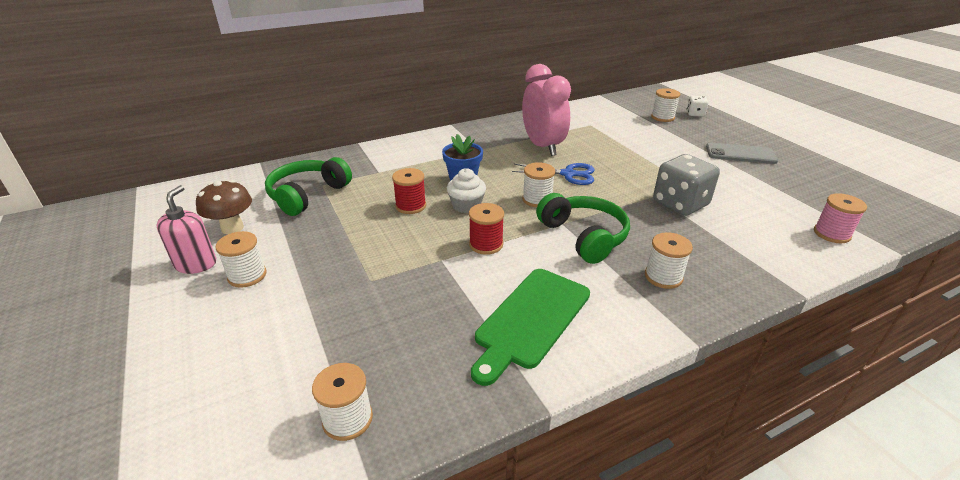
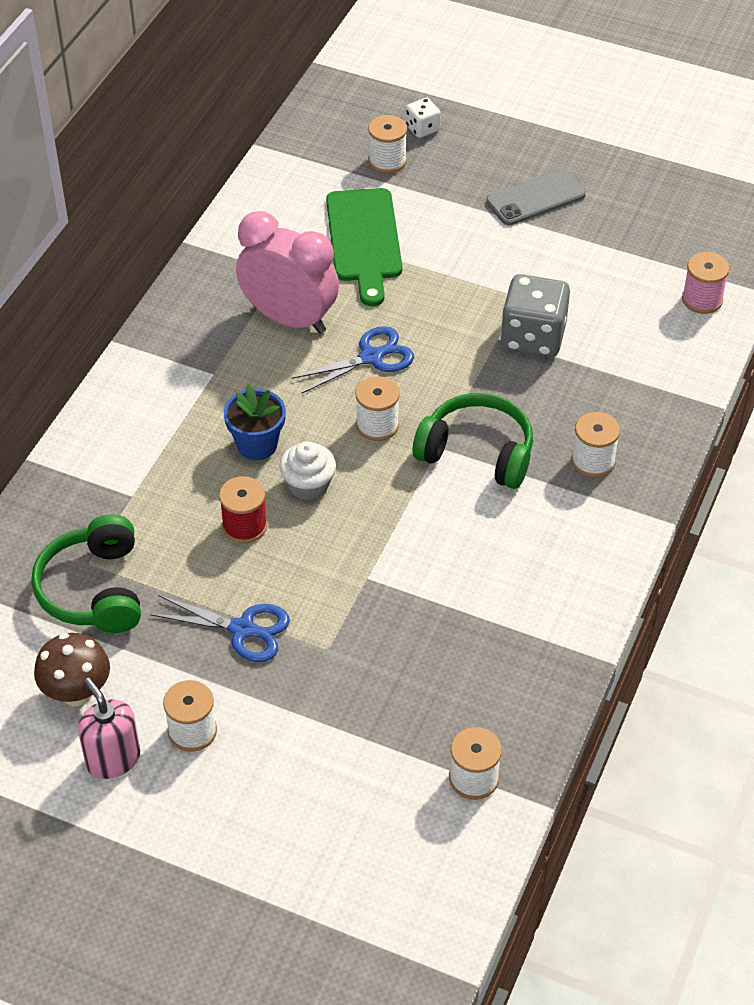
camera: 40 degrees left, 15 degrees up
(343, 246) = (242, 629): none -> blue scissors
(486, 244) = (390, 528): red spool -> none
(530, 320) = (522, 590): green cutting board -> green cutting board (364, 240)

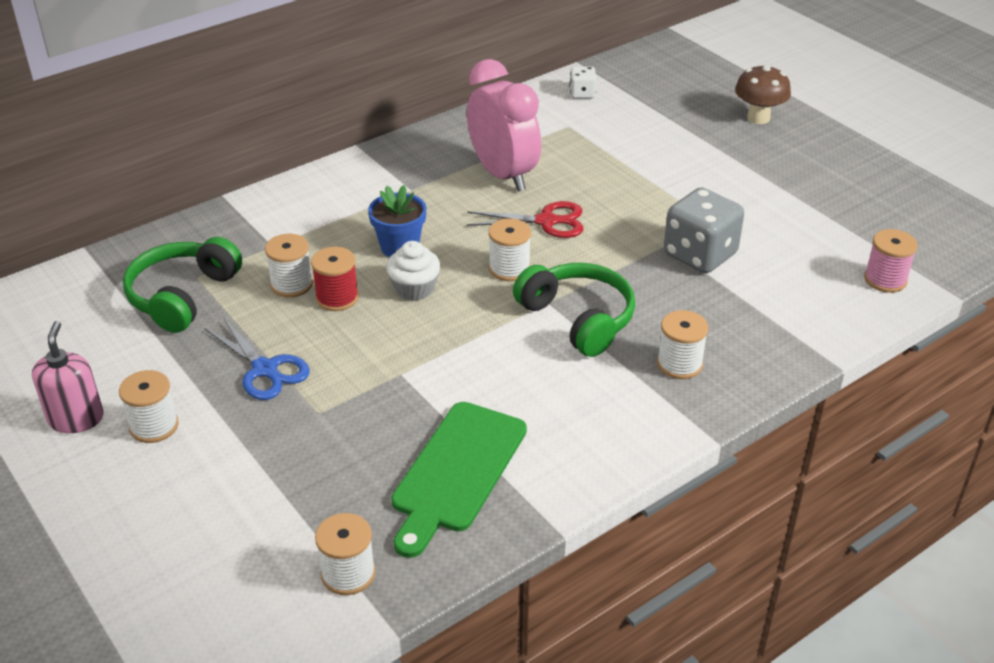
camera: 30 degrees right, 10 degrees down
(77, 693) = (98, 360): brown mushroom -> brown mushroom (758, 118)
(364, 240) = (610, 144): green cutting board -> green cutting board (457, 472)
(371, 357) = (546, 221): blue scissors -> red scissors
(387, 161) = (674, 101): white spool -> white spool (291, 284)
(422, 128) = (722, 90): white dice -> white dice (582, 94)
(535, 198) = (783, 161): grey phone -> none

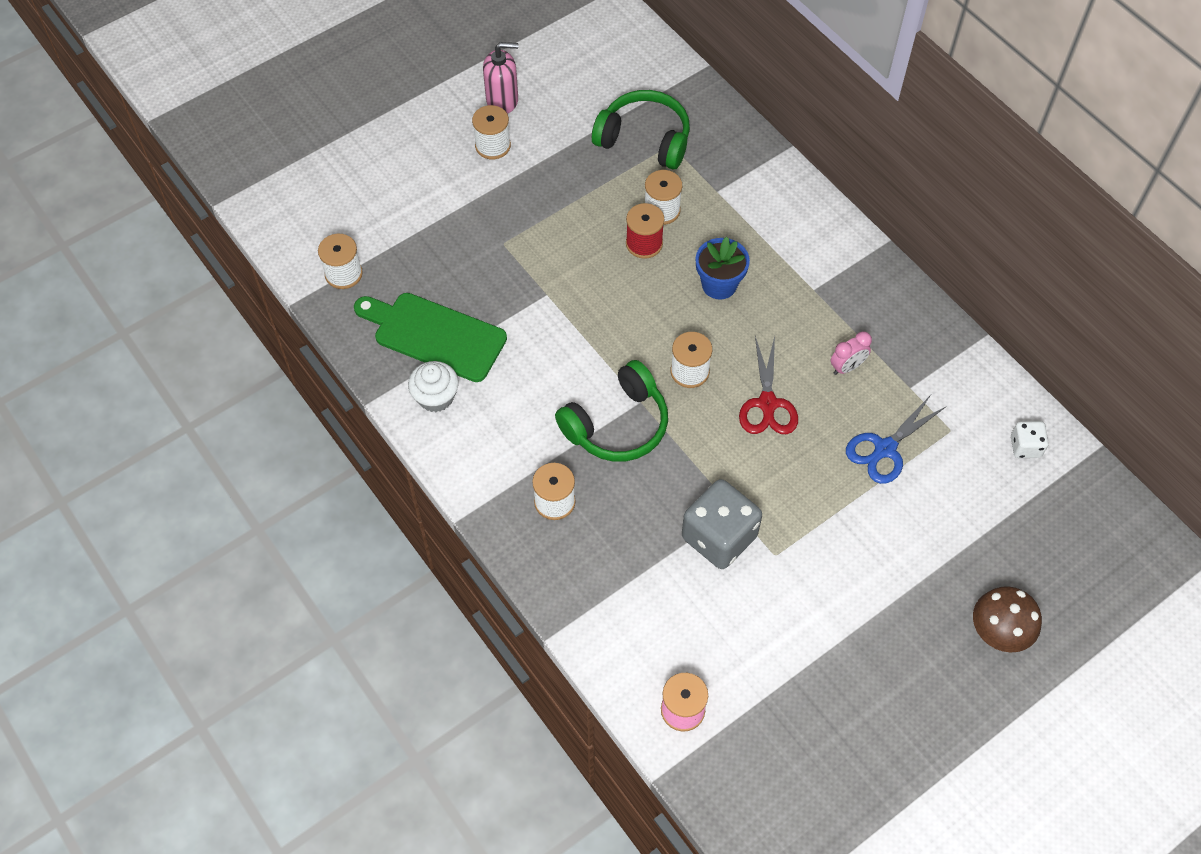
camera: 90 degrees right, 20 degrees up
(265, 369) = (553, 204): blue scissors -> blue scissors (885, 449)
(414, 289) = (657, 299): white cupcake -> white cupcake (436, 397)
(503, 175) = (847, 367): pink clock -> pink clock, size x0.42

